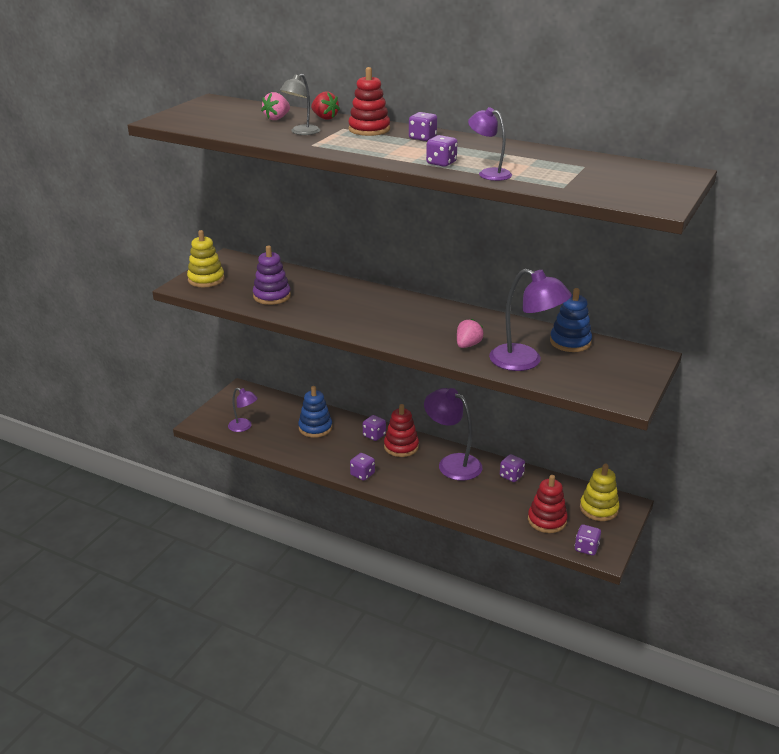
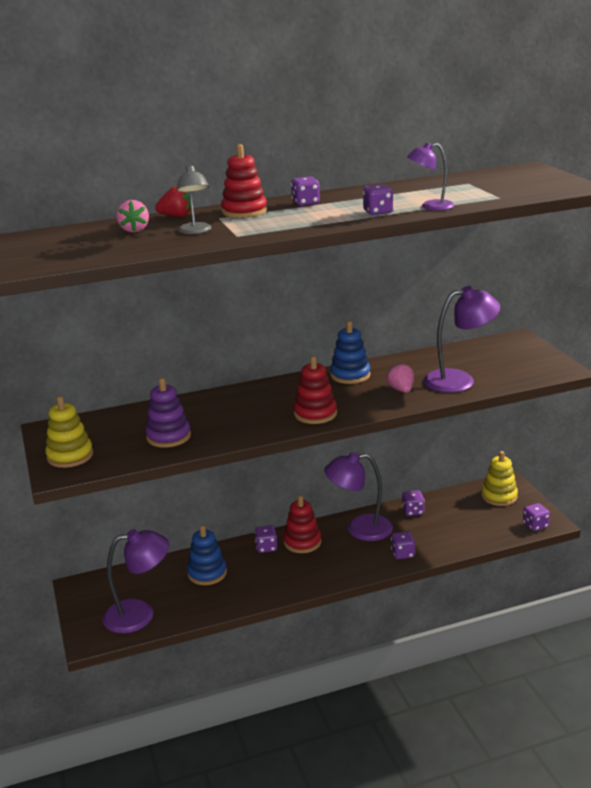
camera: 45 degrees left, 5 degrees down
(244, 427) = (140, 614): purple lamp -> purple lamp, size x1.74
(362, 474) = (310, 581): purple dice -> purple dice (403, 554)
(547, 520) = (484, 525): red stacking toy -> red stacking toy (315, 414)
(570, 342) = (456, 354): blue stacking toy -> blue stacking toy (350, 375)

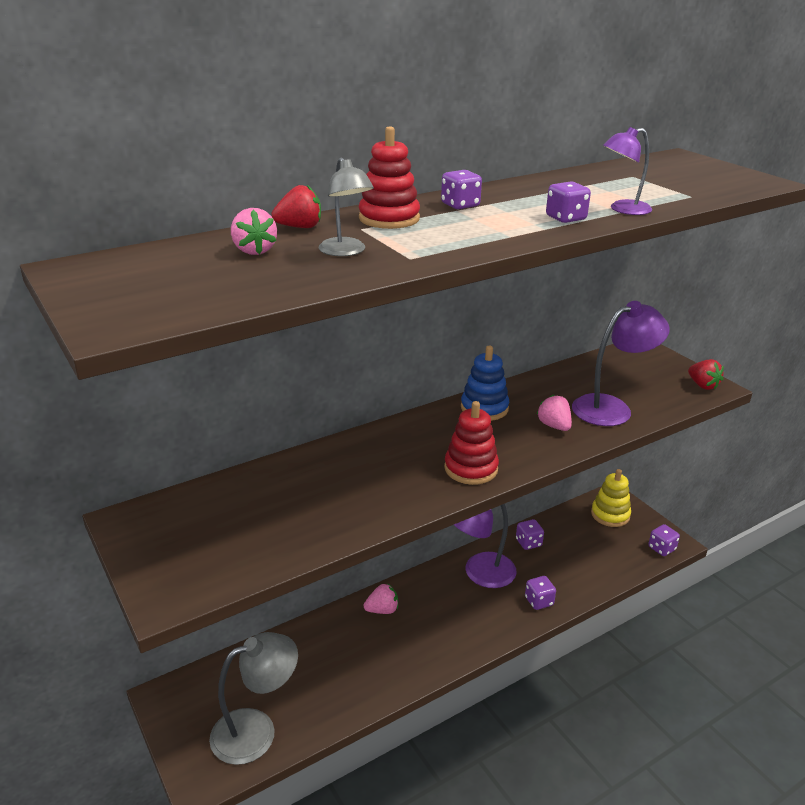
camera: 15 degrees left, 5 degrees up
(70, 456) = (173, 565): yellow stacking toy -> none
(140, 614) = (256, 730): purple lamp -> grey lamp
(168, 436) = (299, 520): purple stacking toy -> none
(207, 573) = (323, 656): blue stacking toy -> none
(266, 547) = (382, 610): purple dice -> pink strawberry
(302, 542) = (421, 598): red stacking toy -> none
(553, 368) = (702, 385): none -> red strawberry

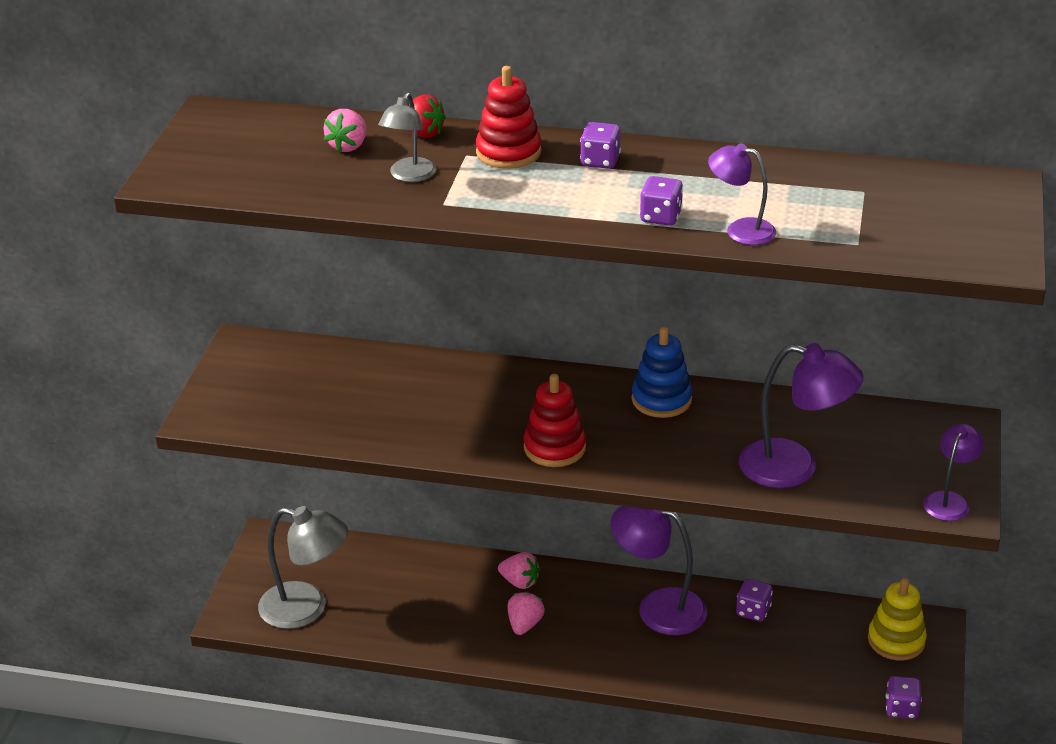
camera: 45 degrees right, 5 degrees up
(539, 601) = (681, 669): purple dice -> none
(554, 426) = (700, 453): pink strawberry -> pink strawberry (524, 624)
(702, 385) = (949, 500): red strawberry -> purple lamp

